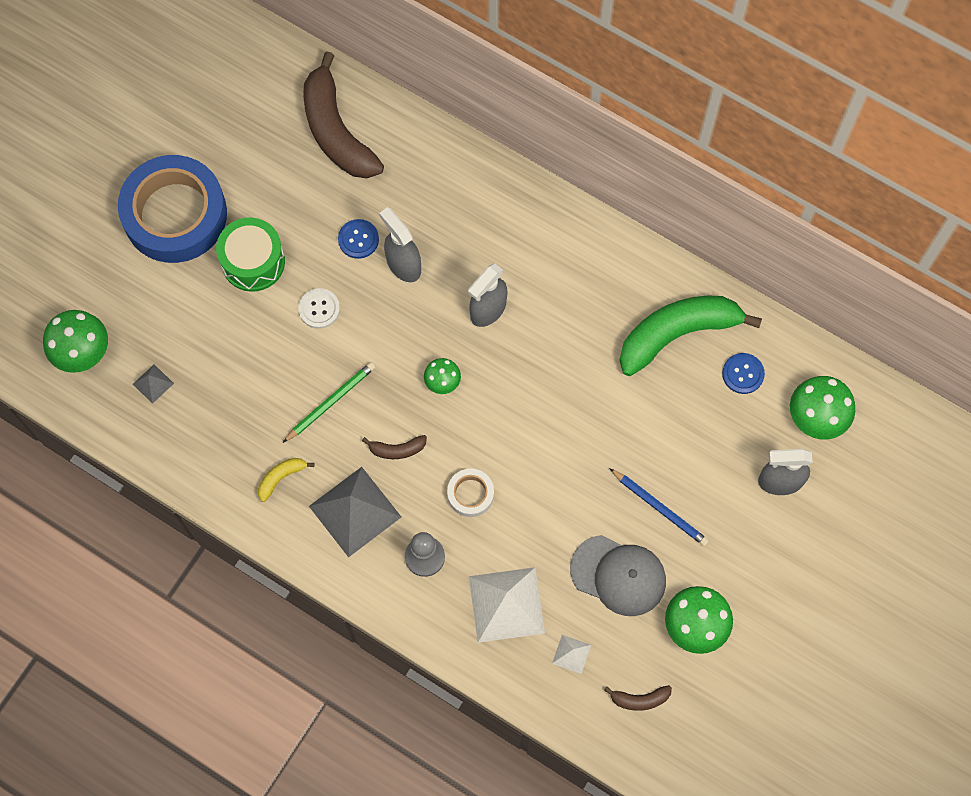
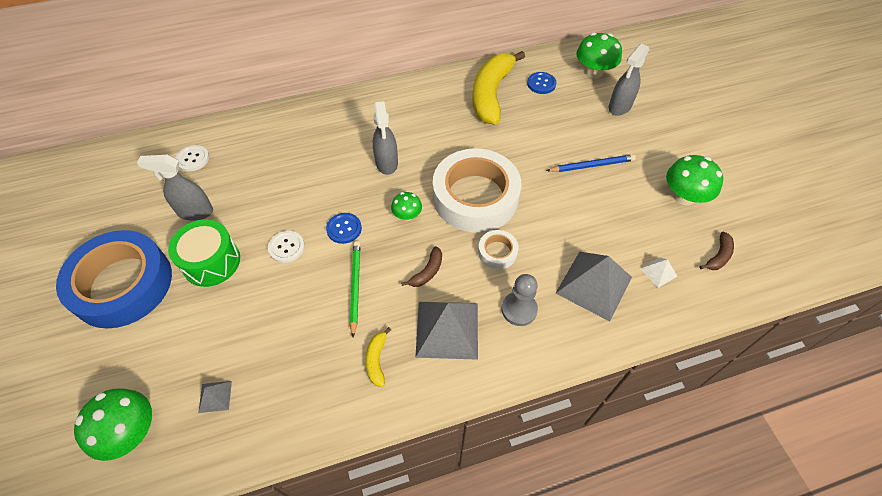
camera: 50 degrees left, 15 degrees down
(336, 131) = (193, 159): brown banana -> white button
(358, 239) = (269, 195): blue button -> blue button (344, 229)
(403, 264) = (312, 184): grey spray bottle -> grey spray bottle (195, 212)
(506, 604) = (594, 285): white pyramid -> grey pyramid
(518, 426) = (475, 197): none -> white tape
(618, 575) = (620, 212): grey cap -> none
(677, 334) = (491, 94): green banana -> yellow banana

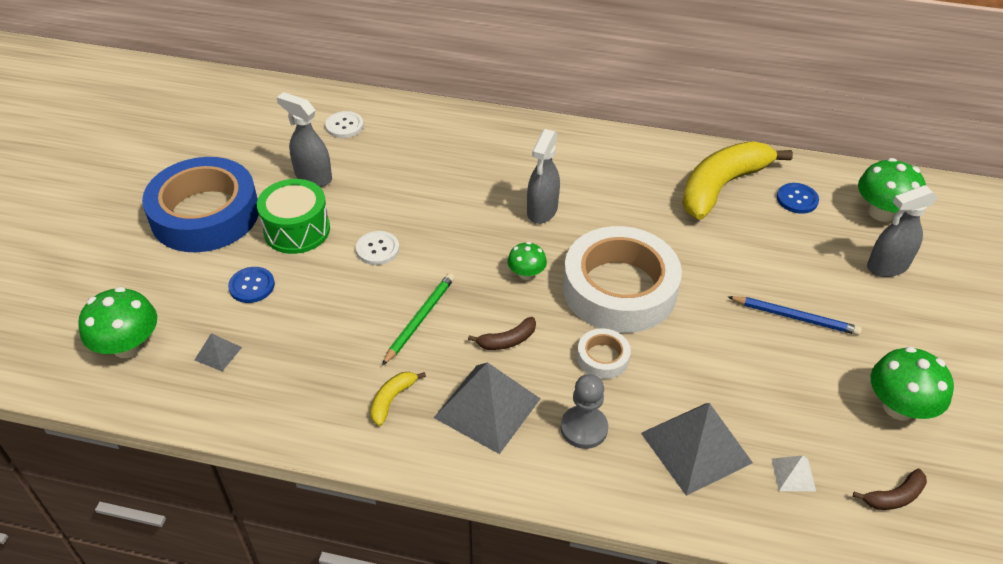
camera: 30 degrees right, 10 degrees down
(344, 229) = (448, 257): blue button -> blue button (252, 286)

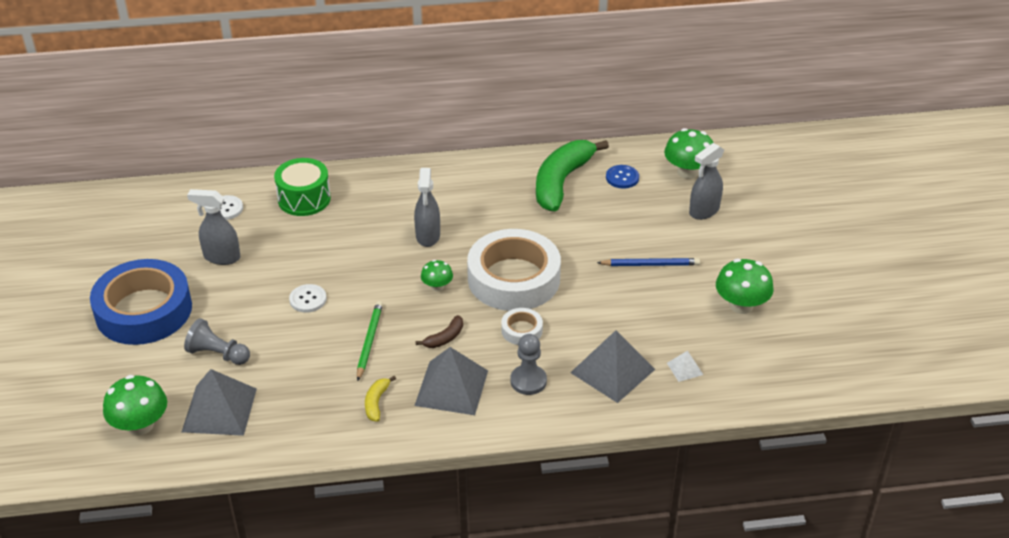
camera: 20 degrees left, 5 degrees down
(218, 353) = (219, 410): grey pyramid -> grey pyramid, size x2.20
(252, 286) = (218, 354): blue button -> grey pawn
(297, 230) = (231, 302): green drum -> green drum (304, 199)
(722, 187) = (561, 182): yellow banana -> green banana
(894, 496) = (755, 363): brown banana -> none

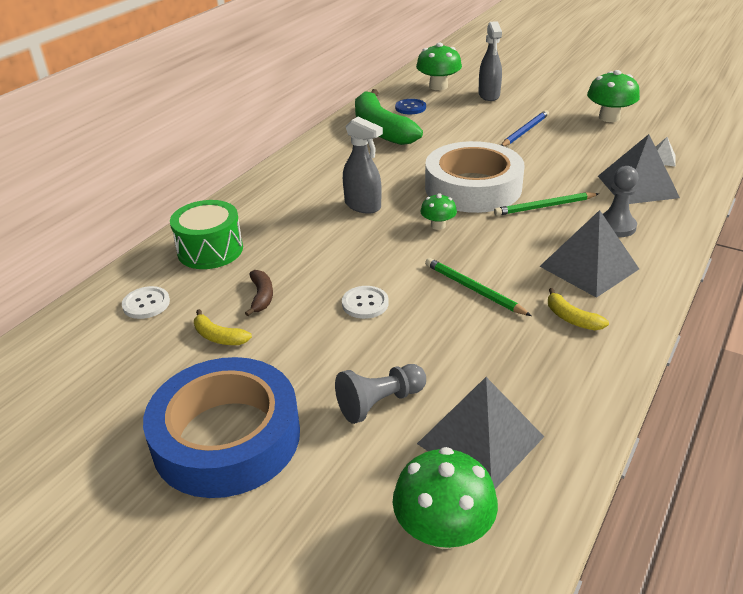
camera: 50 degrees left, 5 degrees down
(221, 257) = (219, 337): grey spray bottle -> yellow banana
(445, 338) = (514, 246): brown banana -> brown banana (261, 296)
(521, 330) = (545, 207): white tape -> green pencil

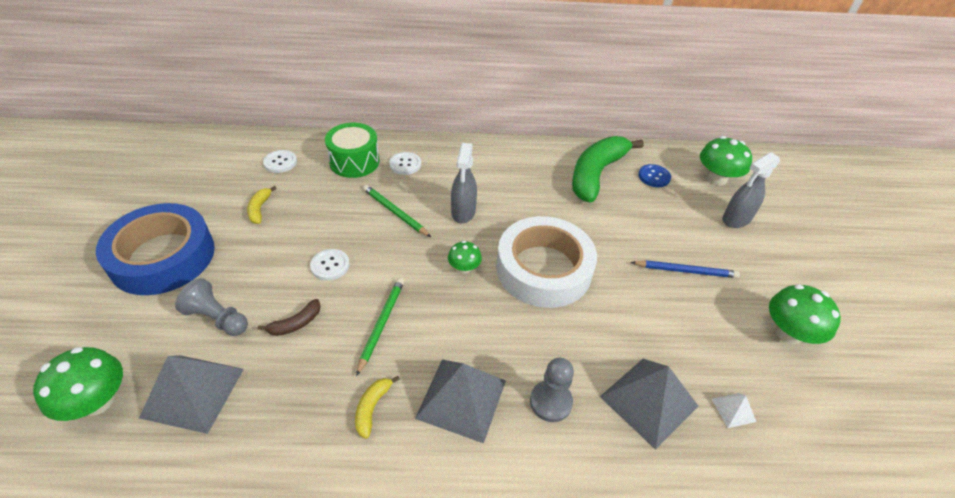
camera: 55 degrees right, 10 degrees up
(254, 219) = (405, 164): none -> white button
(261, 296) = (313, 209): brown banana -> brown banana (296, 323)
(545, 207) = (547, 332): green pencil -> green pencil (395, 212)

